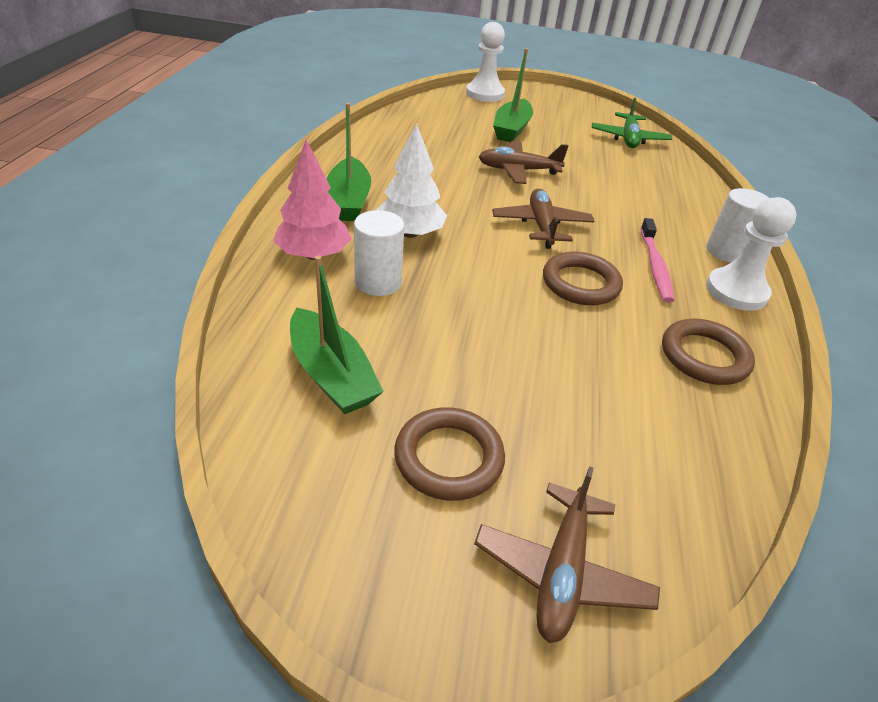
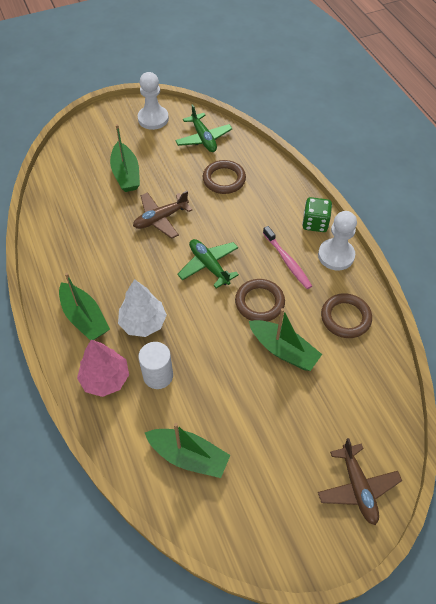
camera: 30 degrees left, 15 degrees up
(449, 458) = (277, 464): brown ring -> brown ring (224, 179)
(485, 94) = (79, 140): white pawn -> white pawn (153, 119)
(541, 226) = (209, 266): brown plane -> green plane
(574, 342) = (283, 350): none -> green boat
(726, 251) = (315, 223): white cylinder -> green dice

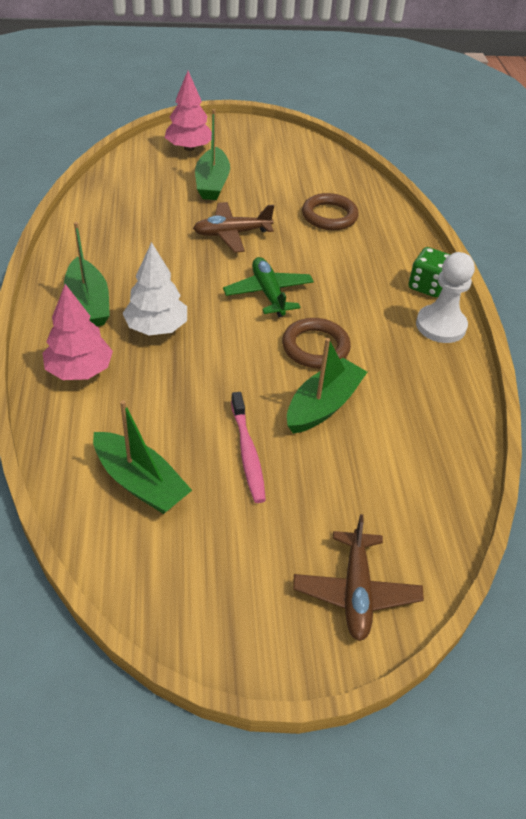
camera: 15 degrees right, 10 degrees down
(93, 144) = (189, 148): none -> pink tree
(153, 119) = (271, 141): white pawn -> none
(158, 375) = (146, 386): white cylinder -> none
(203, 138) = (323, 172): green plane -> none
(283, 350) = (323, 405): green boat -> green boat turned 105 degrees counterclockwise
(287, 261) = (372, 315): pink toothbrush -> pink toothbrush (247, 453)
(345, 318) = (424, 394): brown ring -> none

